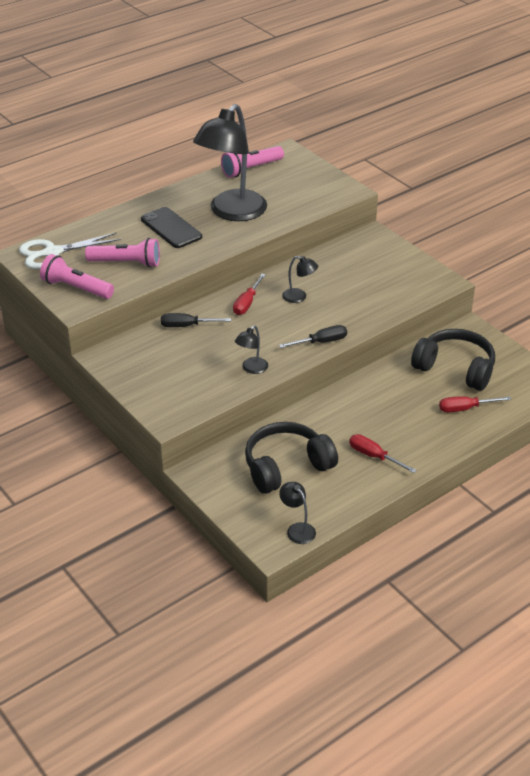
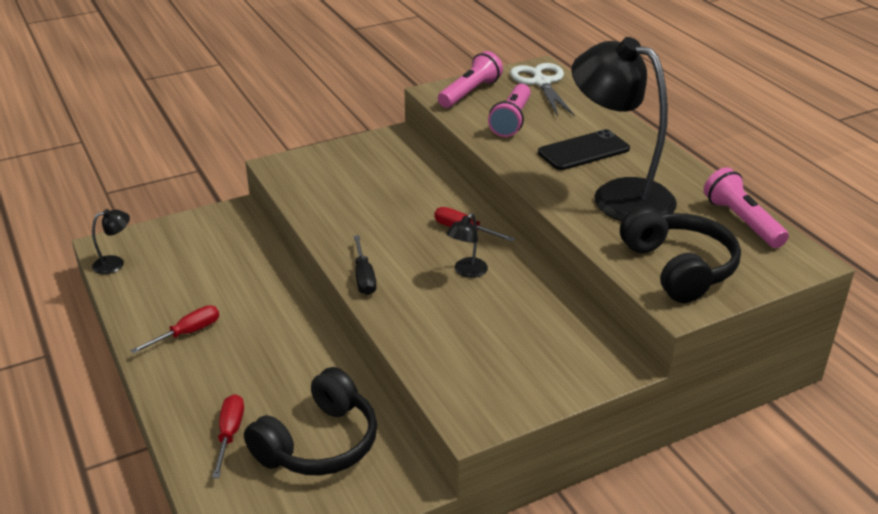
camera: 100 degrees right, 5 degrees down
(187, 326) = (431, 186): black screwdriver -> none
(251, 369) = (334, 221): black lamp -> none
(286, 466) = (209, 267): black headphones -> black headphones (679, 268)

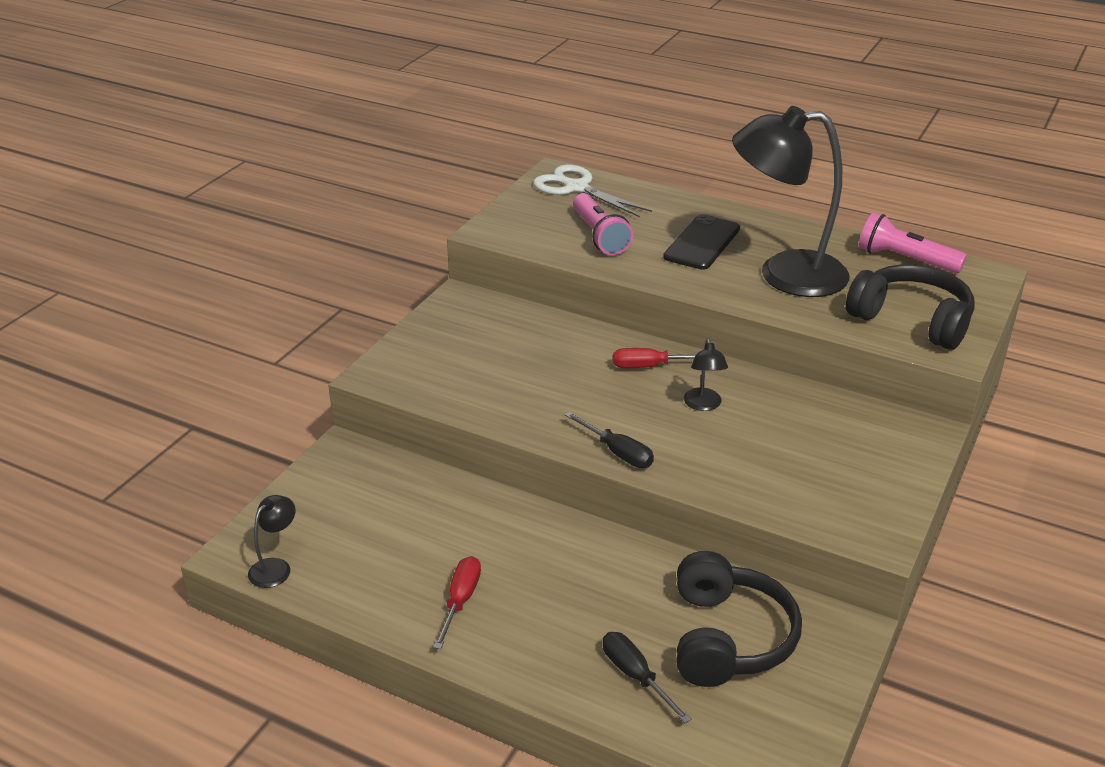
camera: 35 degrees left, 0 degrees up
(230, 434) = (635, 676): red screwdriver -> black screwdriver
(470, 93) = (522, 221): pink flashlight -> none

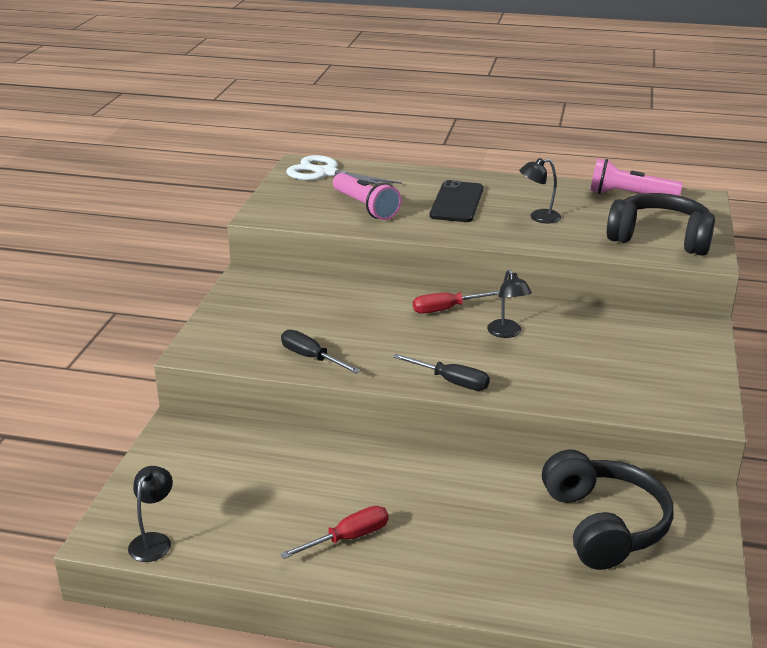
camera: 15 degrees left, 5 degrees down
(460, 600) = (348, 538): red screwdriver -> red screwdriver turned 60 degrees clockwise
(635, 676) = (538, 572): black screwdriver -> black screwdriver (311, 357)
(784, 274) = (538, 217): black lamp -> black lamp, size x0.41

